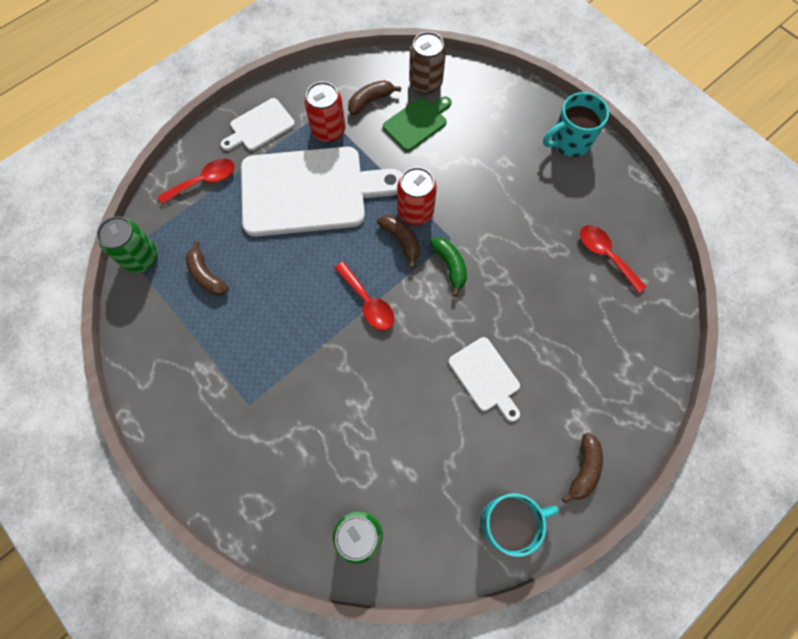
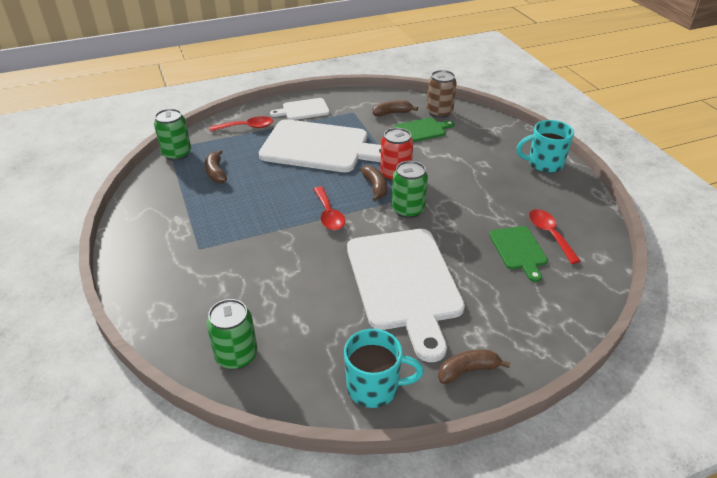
camera: 20 degrees right, 30 degrees down
(328, 130) = (352, 121): red can -> none
(450, 266) = (408, 210): green banana -> green can
(486, 377) = (404, 283): white cutting board -> white cutting board, size x2.08
(582, 290) = (518, 250): none -> green cutting board
(583, 469) = (467, 371): brown banana -> brown banana turned 150 degrees counterclockwise

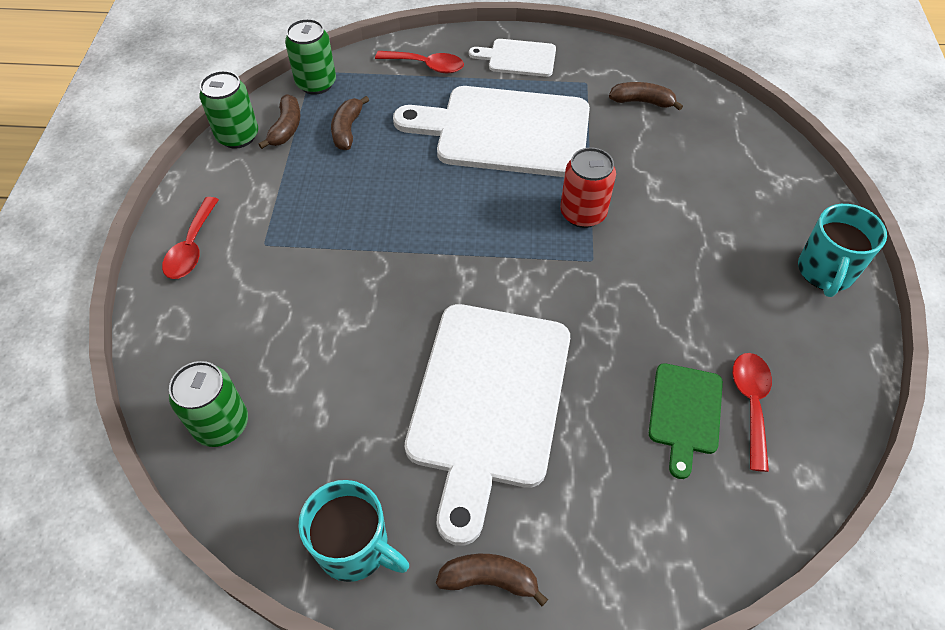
camera: 25 degrees right, 15 degrees up
(320, 147) = (505, 131): white cutting board -> white cutting board turned 150 degrees clockwise
(329, 215) = (452, 250): red spoon -> red spoon (192, 247)
(375, 187) = (541, 226): brown banana -> brown banana (286, 128)
(408, 210) = (564, 281): green can -> green can (238, 136)
(422, 130) = (669, 147): green cutting board -> none
(439, 112) = (715, 122): brown can -> none
(544, 164) = (825, 272): turquoise mug -> turquoise mug turned 90 degrees counterclockwise

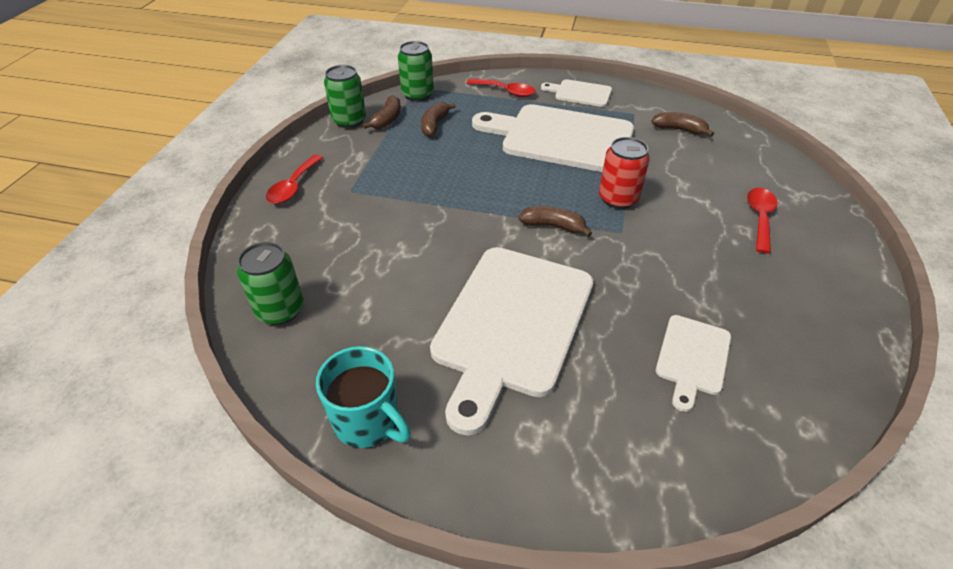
camera: 10 degrees right, 10 degrees down
(489, 579) = (485, 468): brown banana -> brown banana (553, 226)
(685, 413) = (692, 358): green cutting board -> white cutting board
(751, 403) = (757, 359): red spoon -> red spoon (760, 218)
(825, 272) = (836, 265): turquoise mug -> none

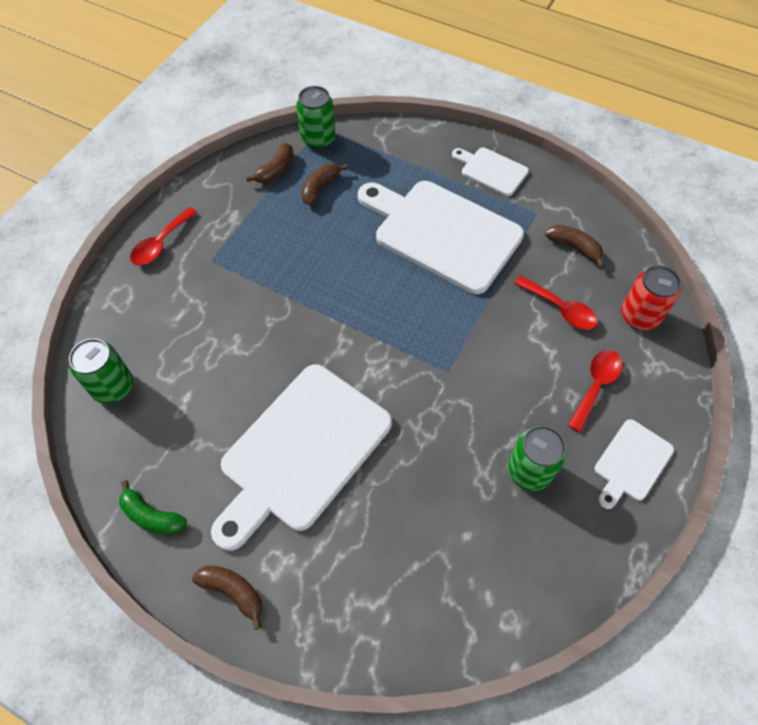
camera: 15 degrees right, 15 degrees up
(349, 121) = (237, 164): green can -> green can (529, 471)
(368, 421) = (152, 516): turquoise mug -> green banana
(506, 92) = (412, 152): red spoon -> red spoon (560, 309)
(553, 226) = (385, 348): brown banana -> brown banana (233, 592)
(618, 199) = (463, 328): red can -> red can (639, 316)
(692, 358) = (445, 527): white cutting board -> white cutting board (631, 463)

